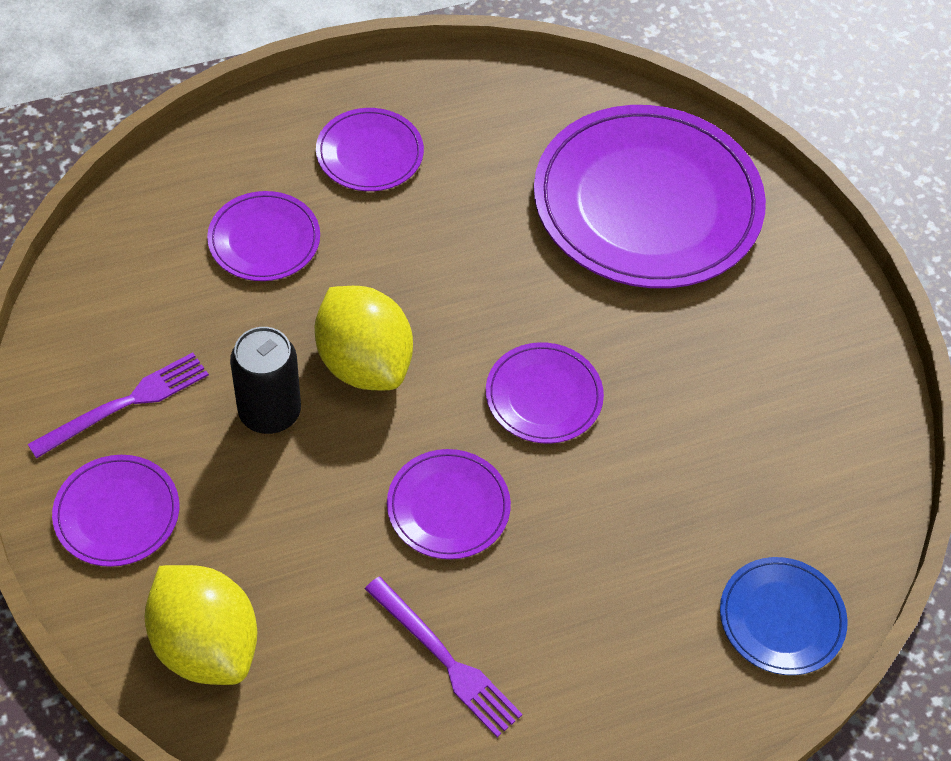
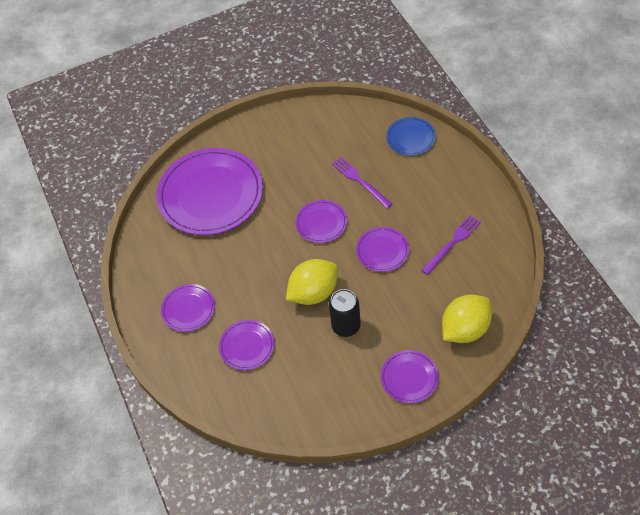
camera: 85 degrees left, 0 degrees up
(125, 404) = (350, 387): purple fork -> purple fork (360, 181)

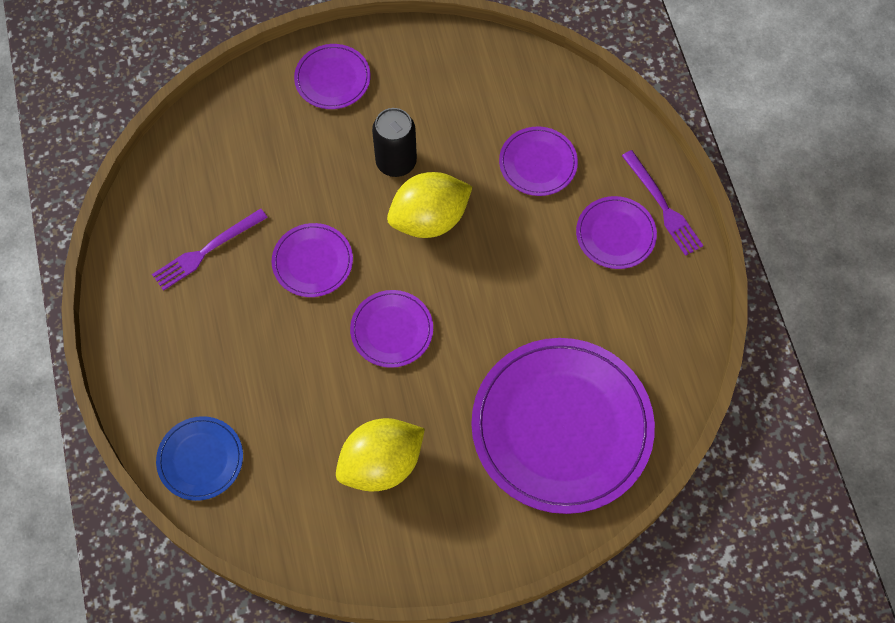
camera: 175 degrees left, 10 degrees up
(360, 181) = (311, 392): purple fork -> purple fork (663, 206)
(465, 329) = (238, 124): yellow lemon -> yellow lemon (381, 464)

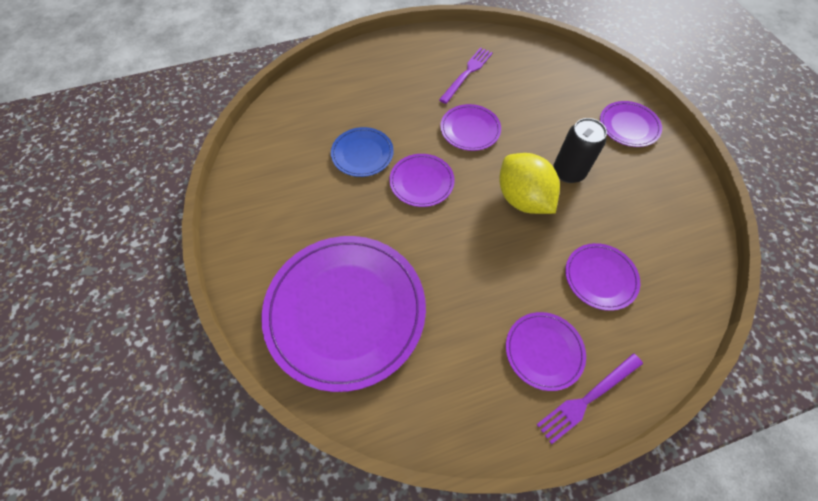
camera: 85 degrees right, 5 degrees down
(200, 459) = (318, 87): blue plate -> blue plate (362, 154)
(207, 251) = (467, 73): purple fork -> purple fork turned 75 degrees clockwise
(381, 464) = (313, 184): yellow lemon -> none

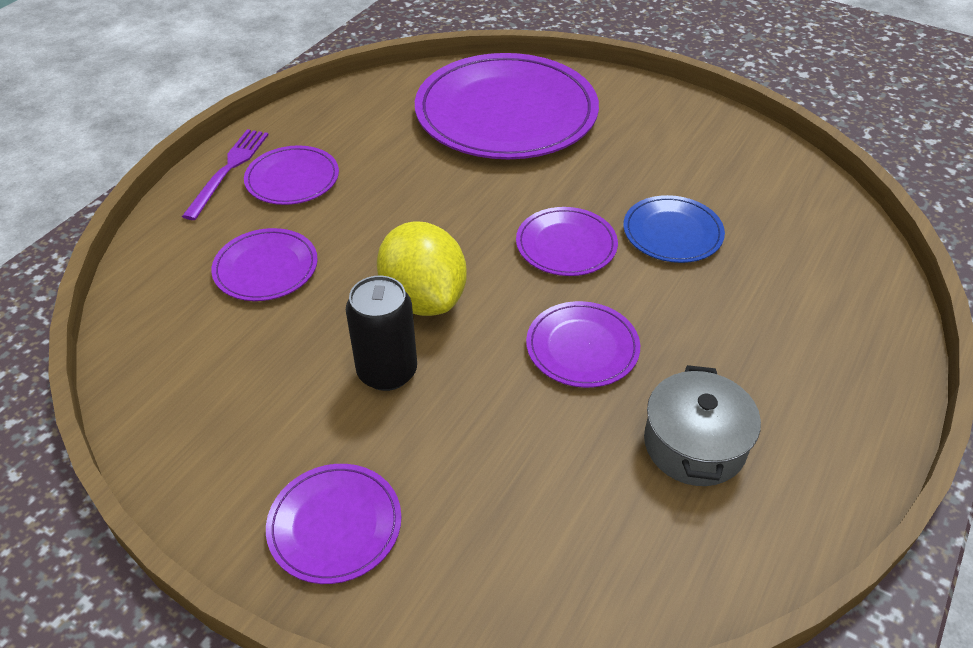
camera: 140 degrees right, 15 degrees down
(467, 73) = (694, 444): purple fork -> grey pot
(522, 199) = (423, 298): yellow lemon -> yellow lemon turned 45 degrees clockwise

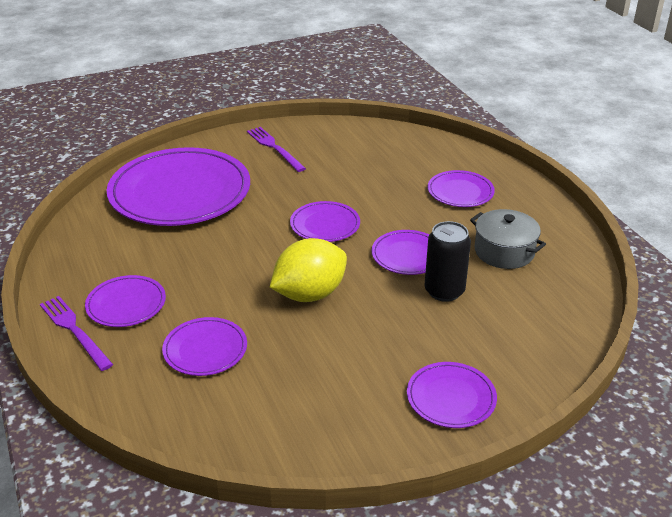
camera: 55 degrees left, 10 degrees down
(387, 372) = (355, 332): black can -> black can (444, 291)
(423, 298) = (309, 294): yellow lemon -> yellow lemon turned 45 degrees counterclockwise
(669, 130) = (274, 148): none -> purple fork
(672, 232) = (356, 187): blue plate -> none
(782, 332) = (460, 191): none -> purple plate

